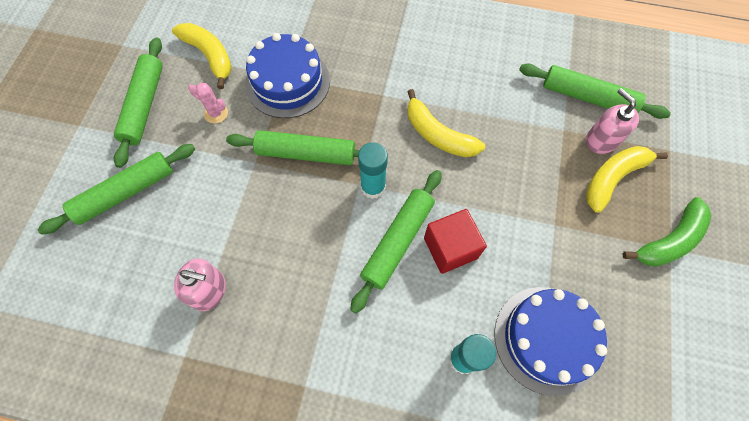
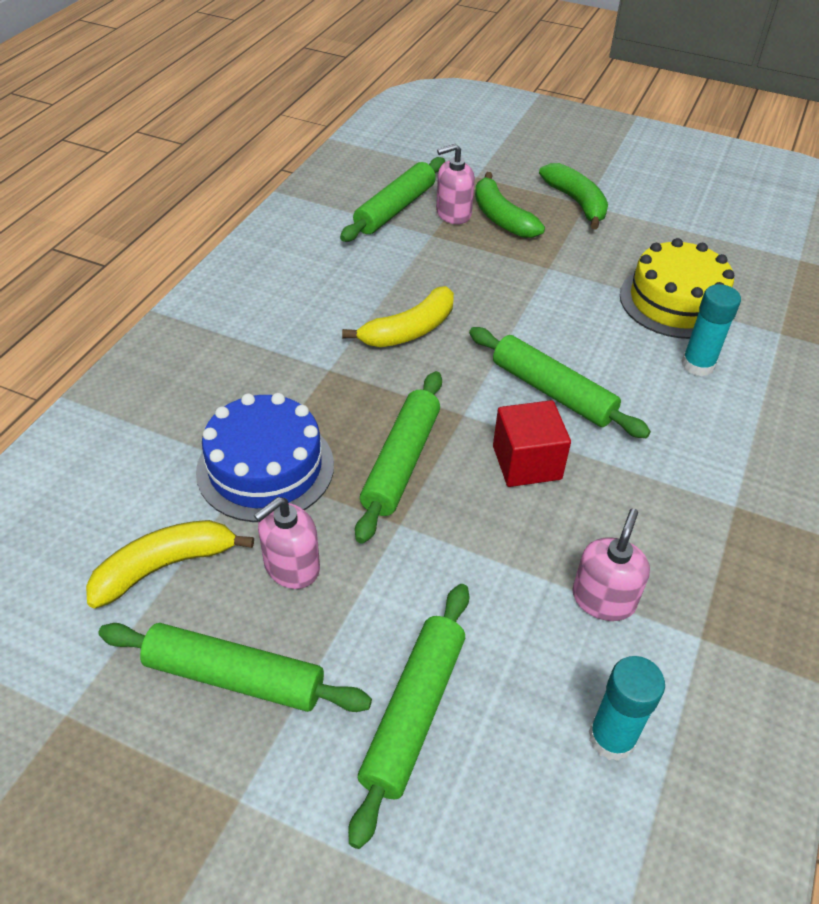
camera: 80 degrees left, 20 degrees down
(125, 192) = (413, 713): green rolling pin -> green rolling pin turned 45 degrees clockwise
(216, 113) = (291, 566): pink cactus -> pink soap dispenser
(373, 187) = (471, 402): turquoise glue stick -> turquoise glue stick (611, 738)
(450, 248) = (566, 349): red cube -> red cube (526, 462)
(547, 339) = (676, 301): blue cake -> yellow cake
(613, 178) = (501, 218): yellow banana -> green banana

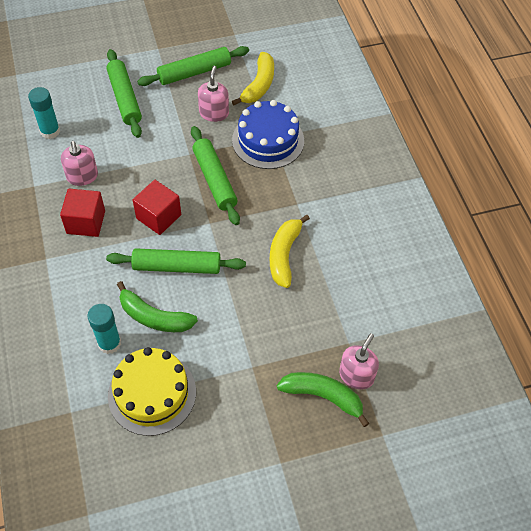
camera: 140 degrees right, 10 degrees up
(395, 209) = (395, 350): green rolling pin -> none
(576, 202) = (288, 459): green banana -> green banana (154, 317)
(643, 520) = (86, 222): none -> red cube

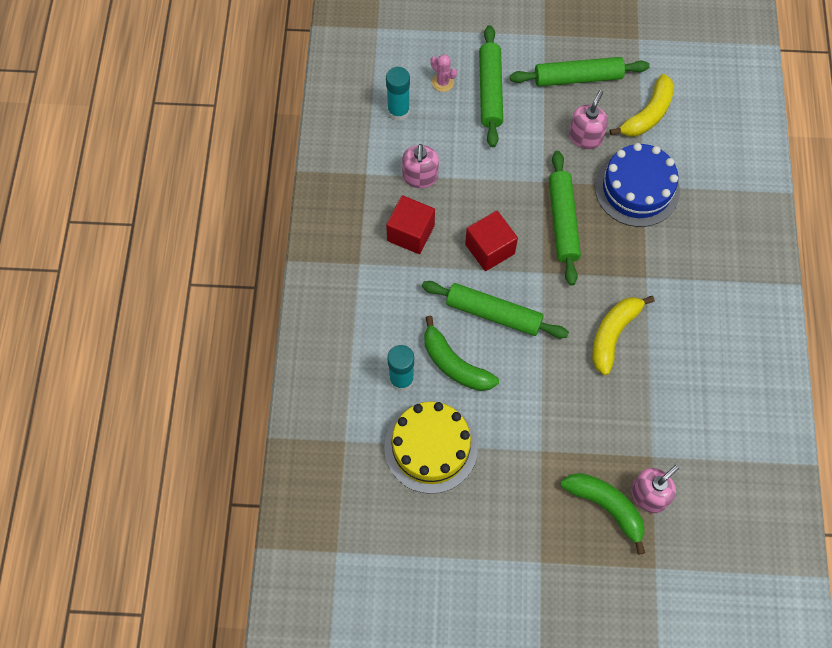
camera: 20 degrees right, 10 degrees up
(82, 101) = (443, 82): none -> pink cactus

